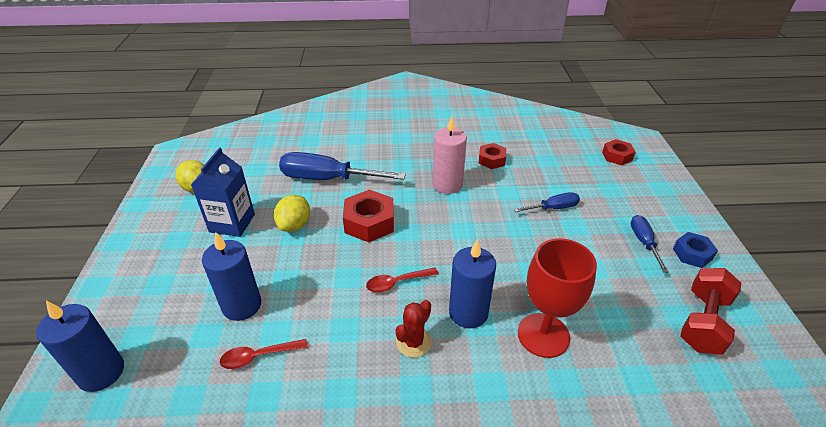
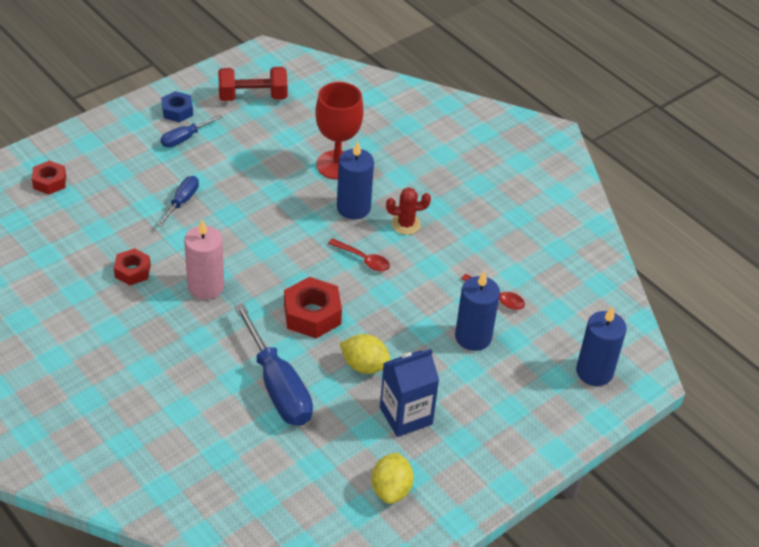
camera: 130 degrees left, 5 degrees up
(295, 225) = (364, 366): yellow lemon -> yellow lemon turned 45 degrees clockwise
(553, 208) = (182, 202): blue screwdriver -> blue screwdriver turned 75 degrees clockwise

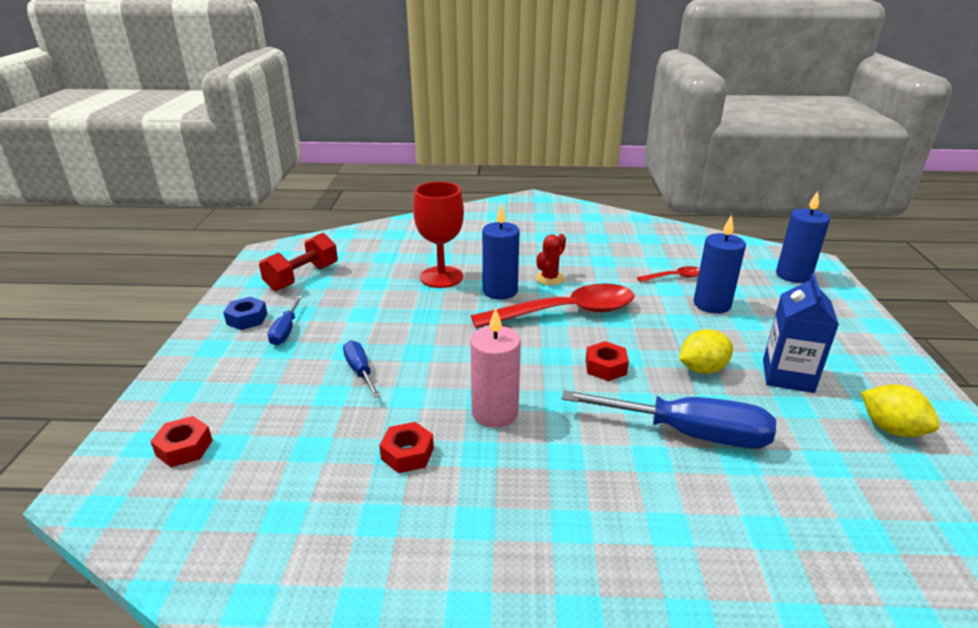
camera: 45 degrees left, 15 degrees down
(312, 314) = (605, 367): red nut -> red nut, size x0.62
(363, 259) = (566, 312): red spoon -> red spoon, size x2.24

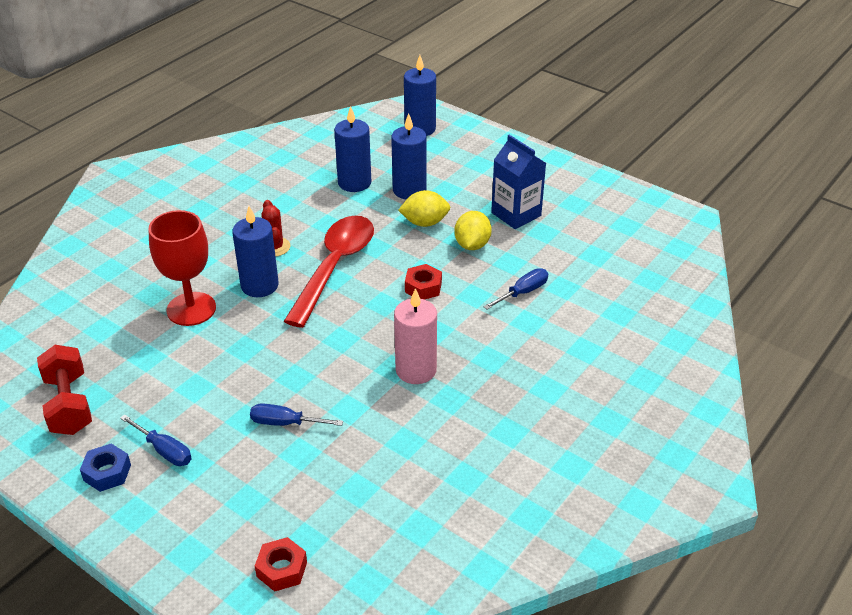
camera: 55 degrees left, 10 degrees up
(407, 454) = (415, 436): red nut -> none
(674, 277) = (354, 183): red spoon -> blue candle
(687, 433) = (522, 292): blue screwdriver -> blue screwdriver, size x0.52
(891, 429) = (595, 211): yellow lemon -> yellow lemon (425, 223)

